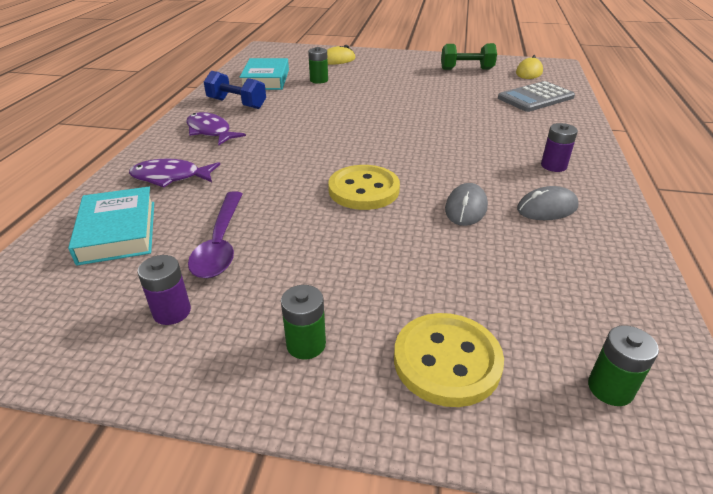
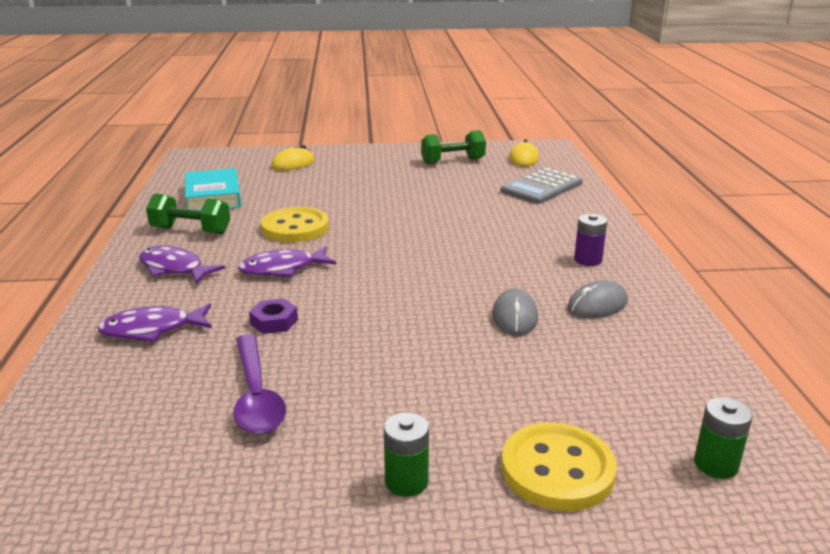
camera: 15 degrees left, 10 degrees down
(118, 231) = (119, 402): turquoise book -> none
(172, 312) = (237, 477): purple battery -> none
(237, 104) = (191, 231): blue dumbbell -> green dumbbell
(263, 184) = (274, 322): none -> purple nut
(290, 142) = (282, 269): none -> purple fish
(319, 80) = (282, 191): green battery -> none
(364, 190) = (395, 312): yellow button -> yellow button (295, 228)

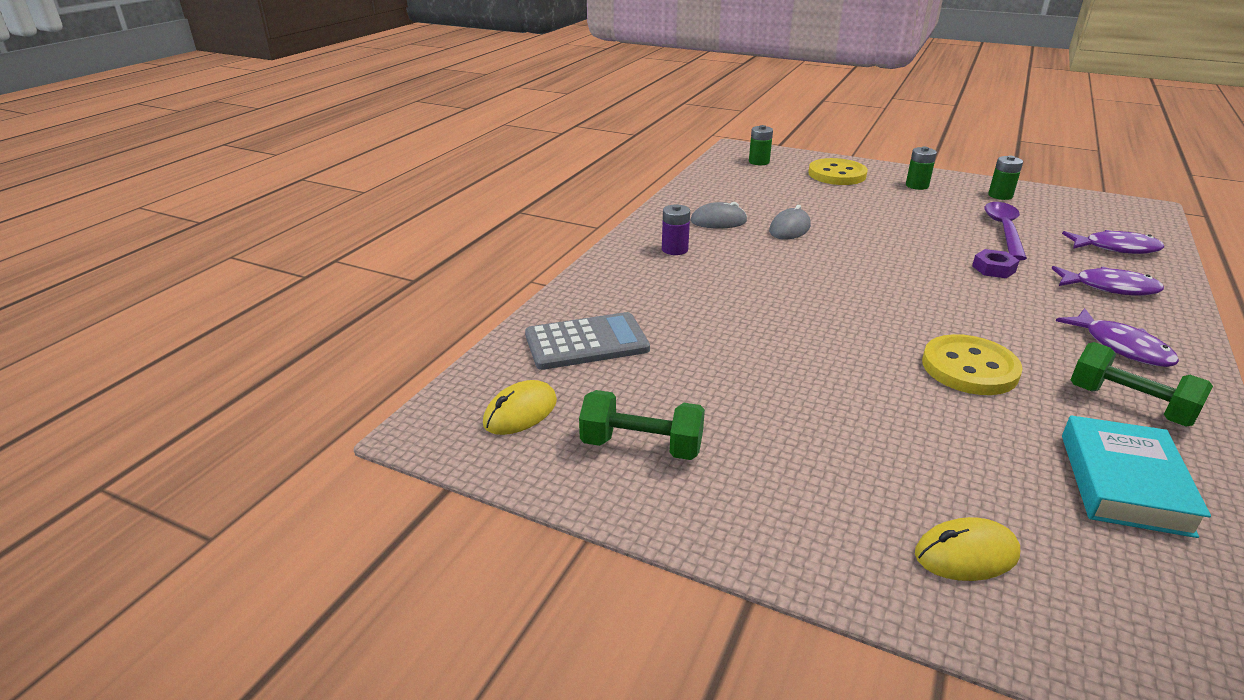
camera: 150 degrees left, 5 degrees up
(253, 500) = (1000, 195): none -> green battery
(282, 269) = (986, 314): purple fish -> purple fish (1116, 248)

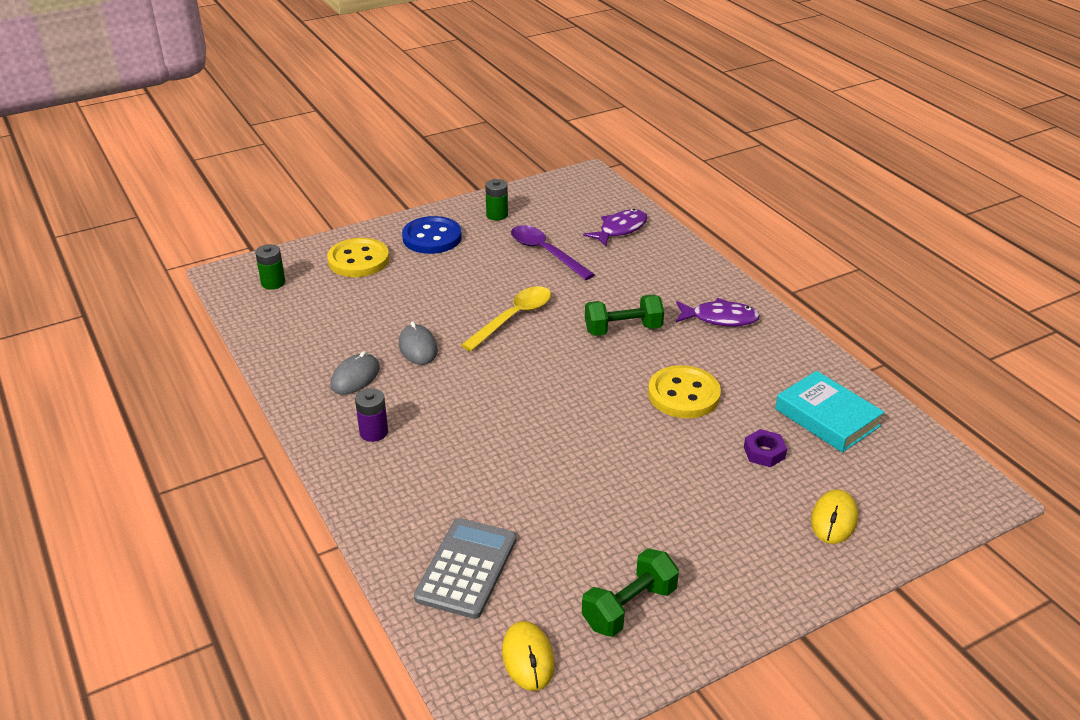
camera: 55 degrees left, 5 degrees up
(897, 249) = (513, 318): none -> yellow spoon
(917, 185) = (432, 237): green battery -> blue button
(993, 269) = (587, 296): purple nut -> purple nut (764, 452)
(1109, 287) = (659, 270): purple fish -> none
(1129, 405) = (771, 361): green dumbbell -> green dumbbell (623, 329)

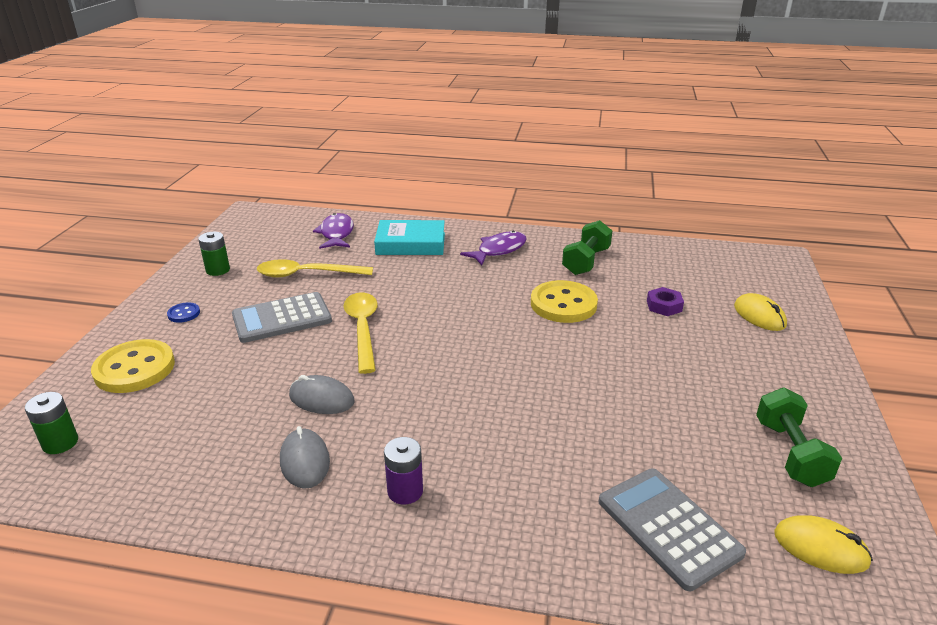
camera: 50 degrees left, 5 degrees down
(432, 237) = (184, 314): blue button -> blue button, size x0.45
(479, 277) = (282, 318): none -> grey calculator
(546, 253) = (307, 274): purple spoon -> yellow spoon
(623, 329) = (454, 290): green dumbbell -> green dumbbell (586, 261)
(827, 417) = (652, 267): turquoise book -> turquoise book (411, 244)

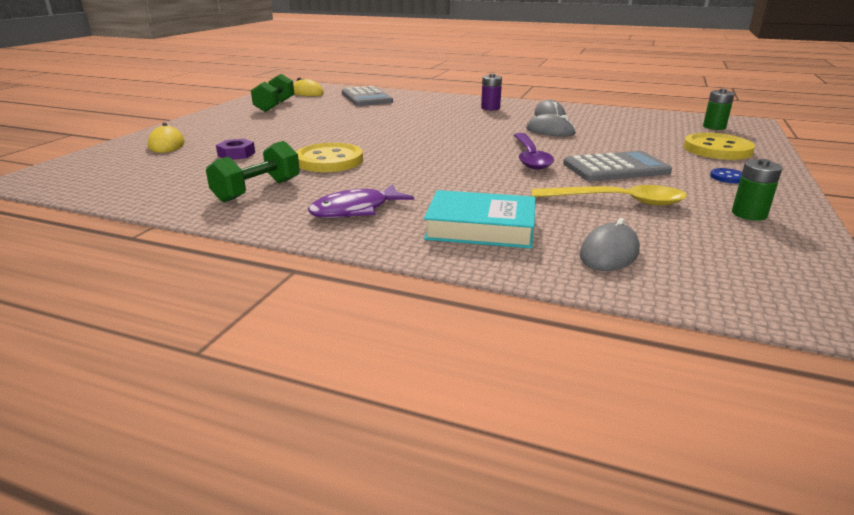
camera: 170 degrees left, 5 degrees down
(336, 234) = (609, 253): purple fish -> grey mouse
(363, 329) = (530, 157): yellow spoon -> purple spoon

